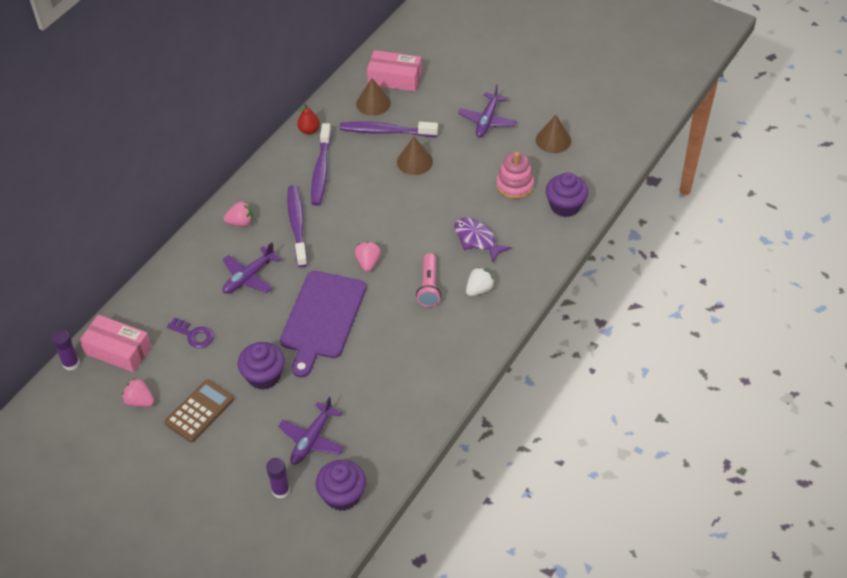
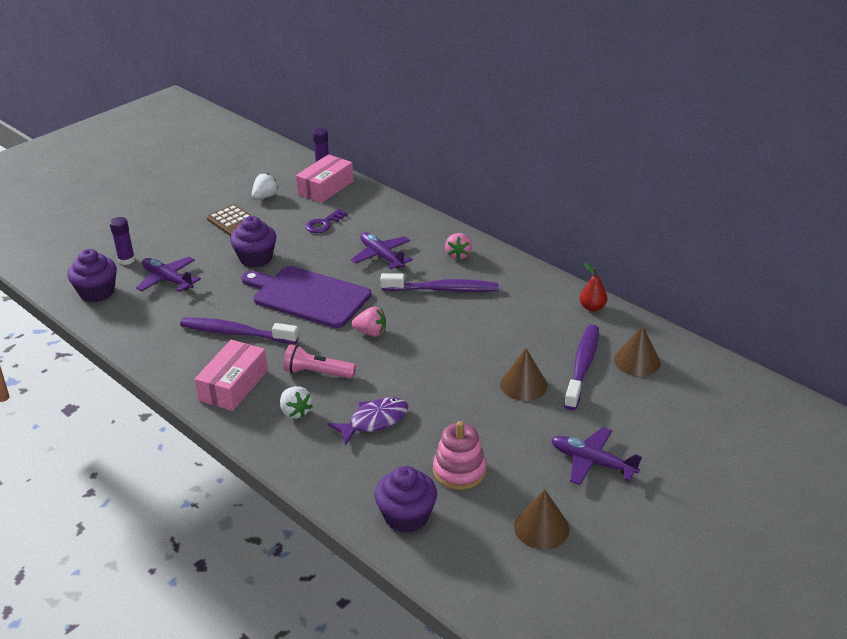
camera: 100 degrees right, 15 degrees down
(139, 401) = (265, 196): pink strawberry -> white strawberry
(321, 171) = (522, 311): purple toothbrush -> purple toothbrush (235, 333)
(394, 78) = (686, 384): pink box -> pink box (233, 385)

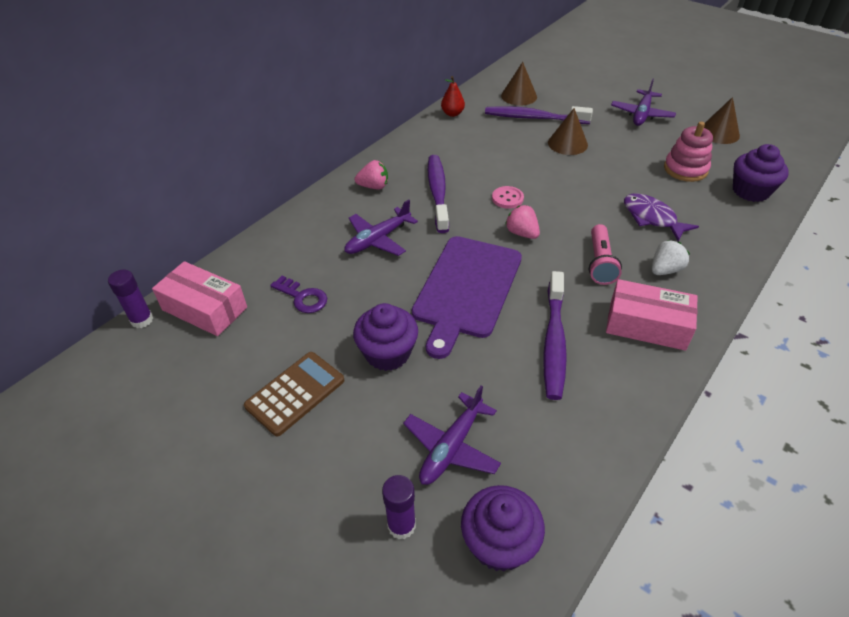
camera: 95 degrees left, 10 degrees up
(265, 196) = (217, 373): white strawberry -> none
(371, 332) = (522, 233): pink strawberry -> pink strawberry turned 45 degrees counterclockwise
(426, 330) = (507, 198): none -> pink button

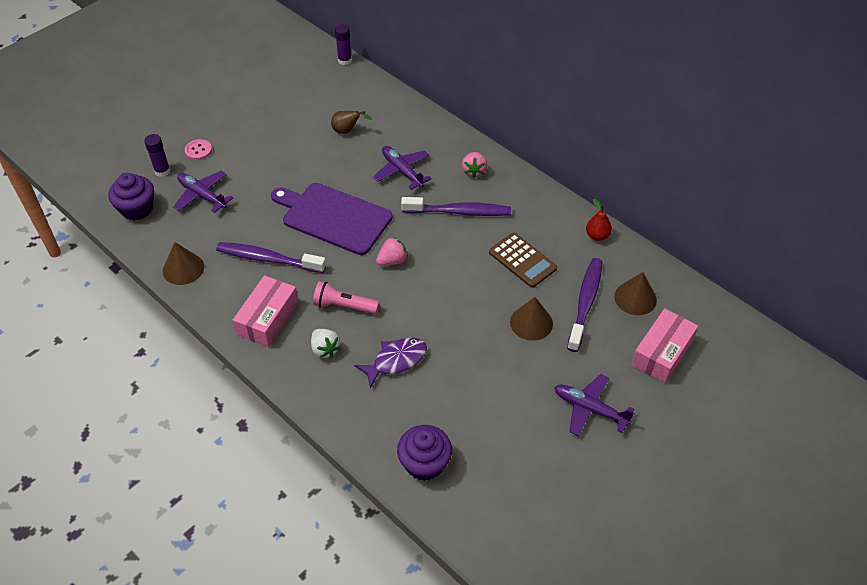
camera: 95 degrees right, 5 degrees up
(205, 308) = (348, 86): pink box -> pink box (662, 353)
(295, 393) = (264, 129): brown calculator -> brown calculator (522, 260)
(303, 297) = (347, 131): purple key -> brown pear
(387, 353) = (284, 171): purple cupcake -> none
(507, 198) = (443, 258): pink button -> pink button (198, 150)
(685, 169) = (471, 416): pink stacking toy -> none
(719, 133) = (542, 477): brown cone -> brown cone (183, 268)

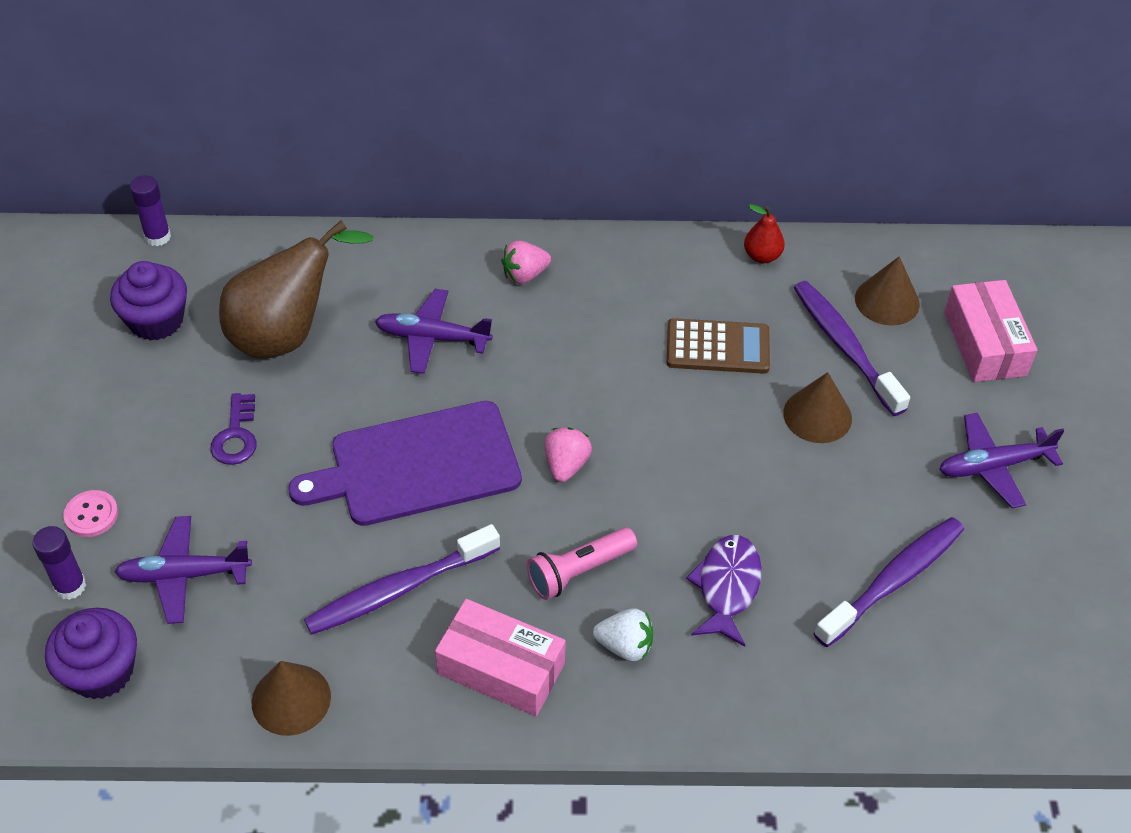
camera: 45 degrees left, 0 degrees up
(268, 318) = (501, 668): pink box -> pink box turned 45 degrees counterclockwise
(281, 157) = (236, 436): none -> purple key
(347, 131) = (287, 334): brown pear -> brown pear, size x2.21
(424, 463) = (910, 681): purple cupcake -> purple cupcake (156, 320)
(459, 212) = (571, 340): purple toothbrush -> purple toothbrush (893, 580)
(474, 171) = (525, 275): pink strawberry -> pink strawberry turned 105 degrees clockwise

